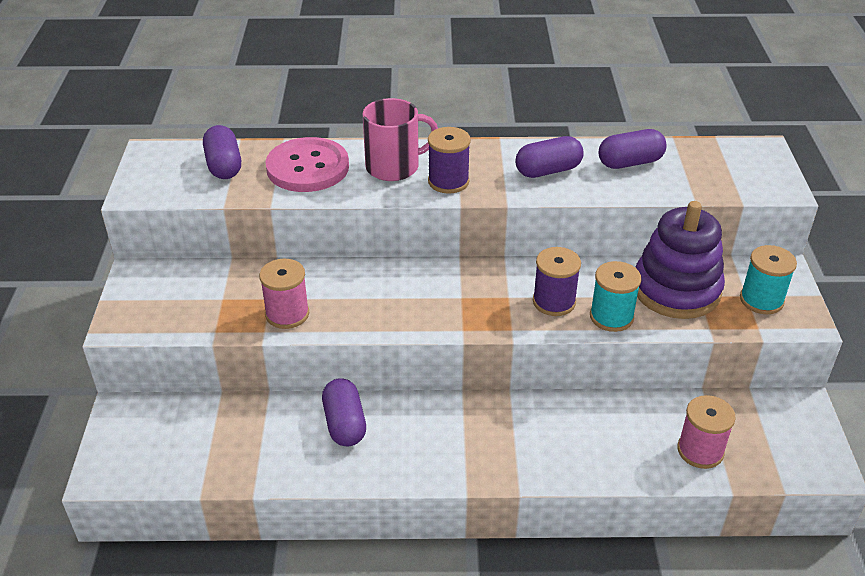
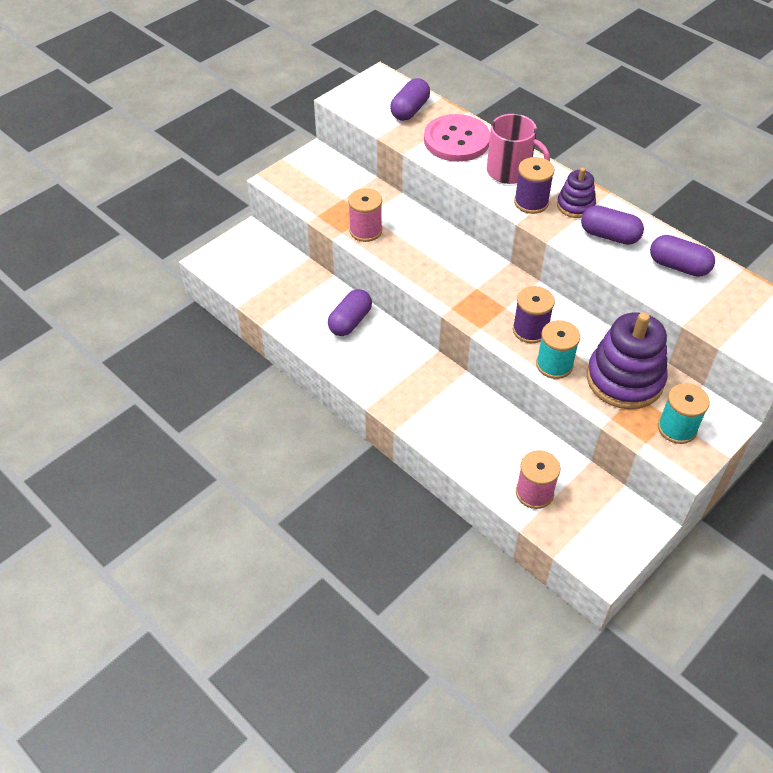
camera: 45 degrees right, 10 degrees up
(488, 163) = (575, 205): none -> purple stacking toy

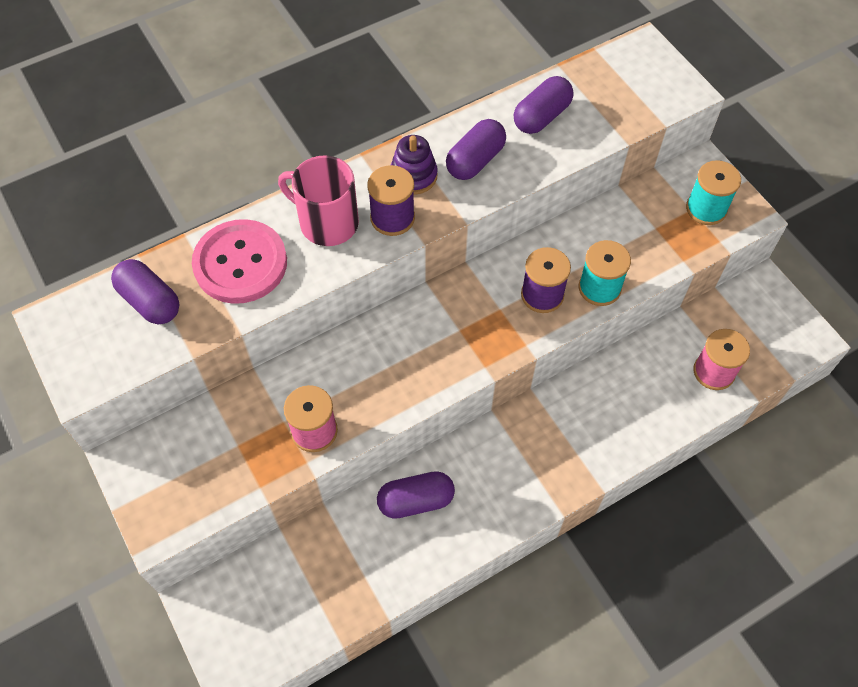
camera: 75 degrees left, 10 degrees up
(350, 321) = (416, 501): purple capsule -> purple capsule turned 60 degrees counterclockwise
(510, 171) = (327, 222): pink mug -> pink mug turned 105 degrees counterclockwise
(624, 379) = (633, 230): purple stacking toy -> none

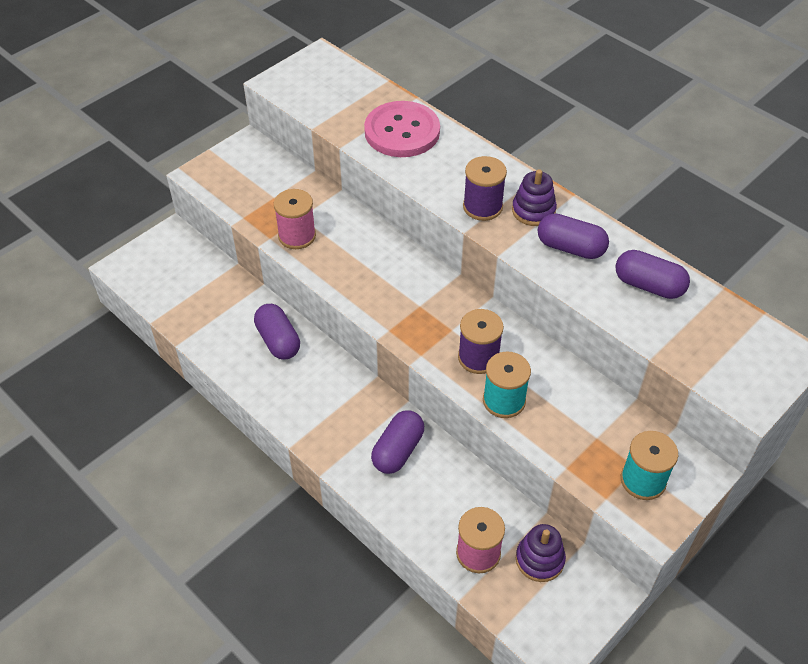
camera: 75 degrees right, 10 degrees down
(150, 301) = (351, 95): purple capsule -> purple capsule (398, 450)
(327, 222) = (461, 169): pink mug -> none
(727, 325) = (539, 559): none -> purple stacking toy

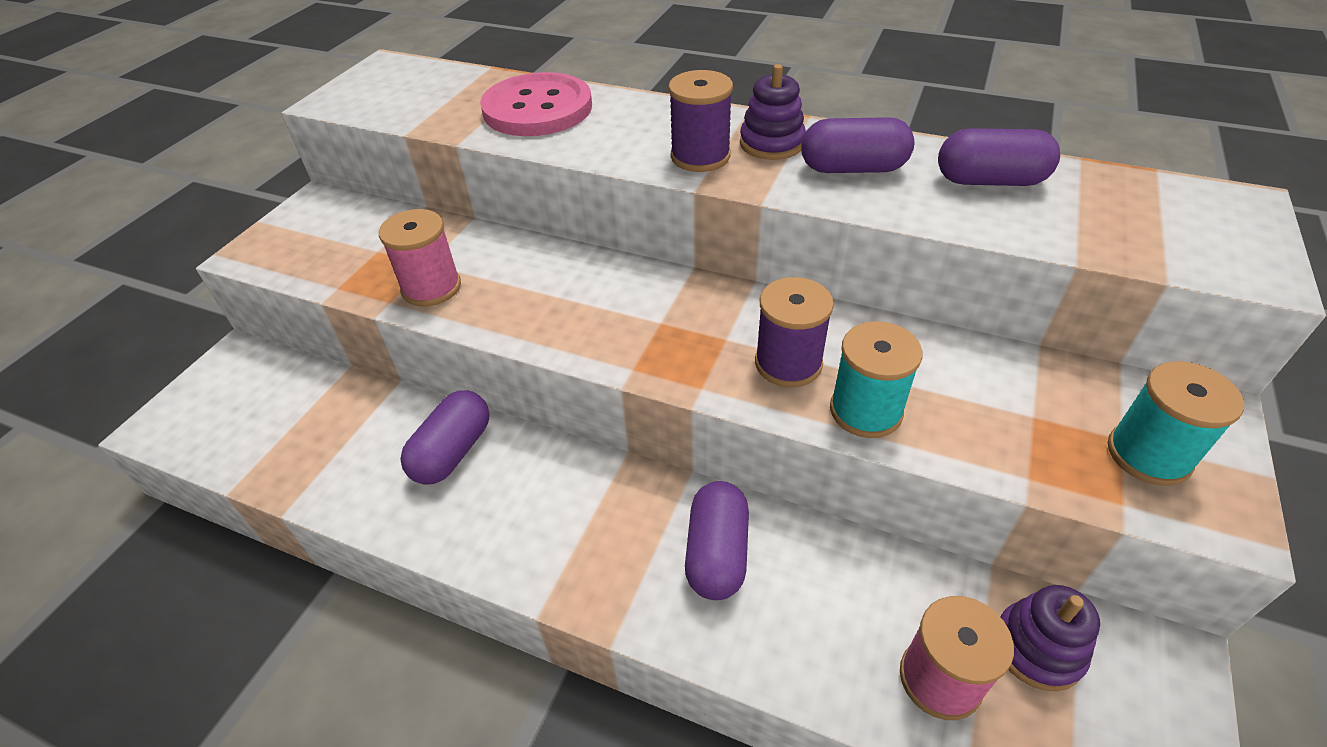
camera: 20 degrees left, 5 degrees down
(278, 341) = (452, 452): purple capsule -> purple capsule turned 75 degrees clockwise

